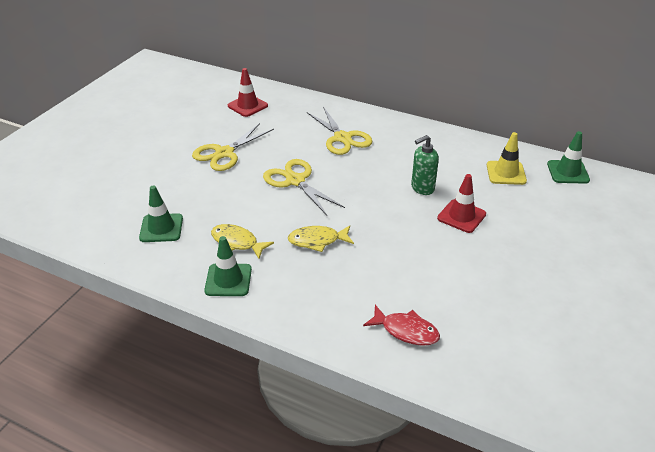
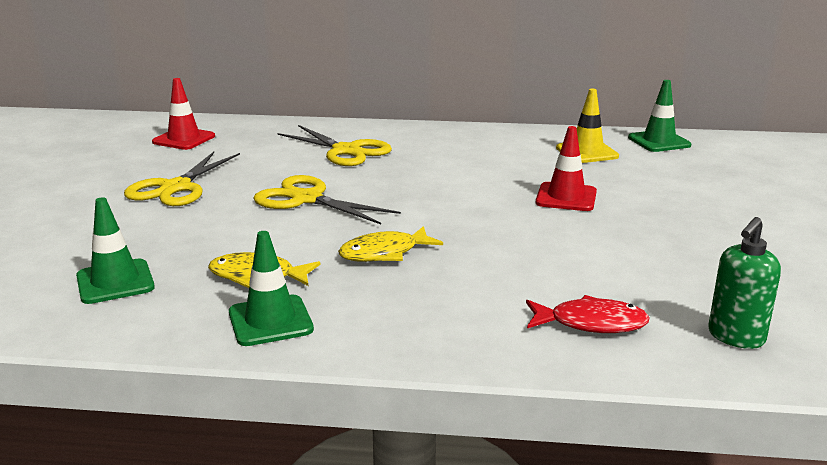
camera: 20 degrees left, 15 degrees down
(422, 188) = (492, 180): green soap dispenser -> green soap dispenser (735, 337)

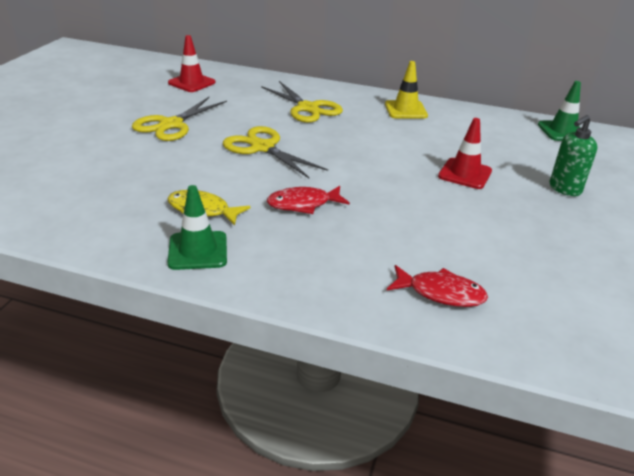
camera: 10 degrees right, 10 degrees up
(115, 282) = (100, 200): green traffic cone -> none
(384, 253) = (303, 204): yellow fish -> red fish
(587, 152) = (498, 134): yellow traffic cone -> yellow traffic cone (405, 110)
(735, 337) = (555, 326): green soap dispenser -> green soap dispenser (564, 189)

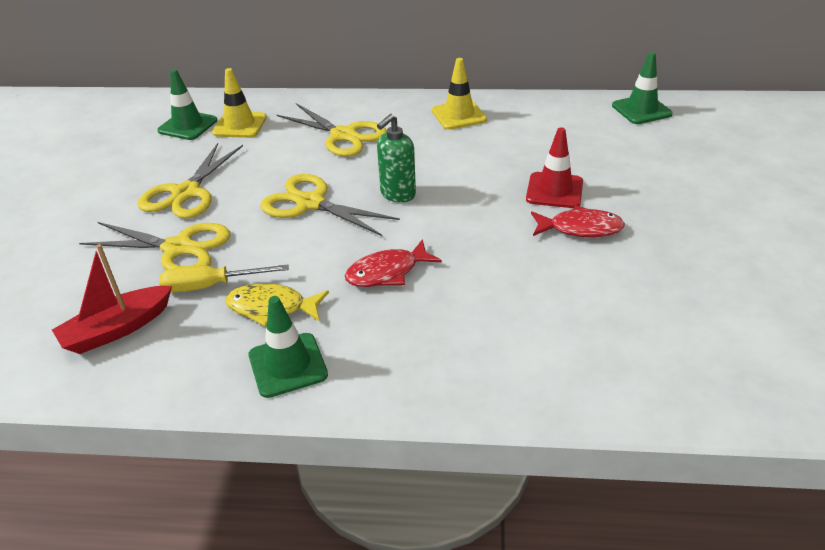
camera: 10 degrees left, 5 degrees up
(81, 202) = (117, 329): none -> red boat
(149, 158) = (178, 248): none -> yellow scissors
(162, 187) = (211, 286): none -> yellow screwdriver
(191, 83) = (188, 126): red traffic cone -> green traffic cone
(230, 89) = (240, 125): none -> yellow traffic cone
(441, 293) = (580, 355): red fish -> red fish (580, 228)
(564, 189) = (667, 188): green soap dispenser -> green soap dispenser (397, 194)

